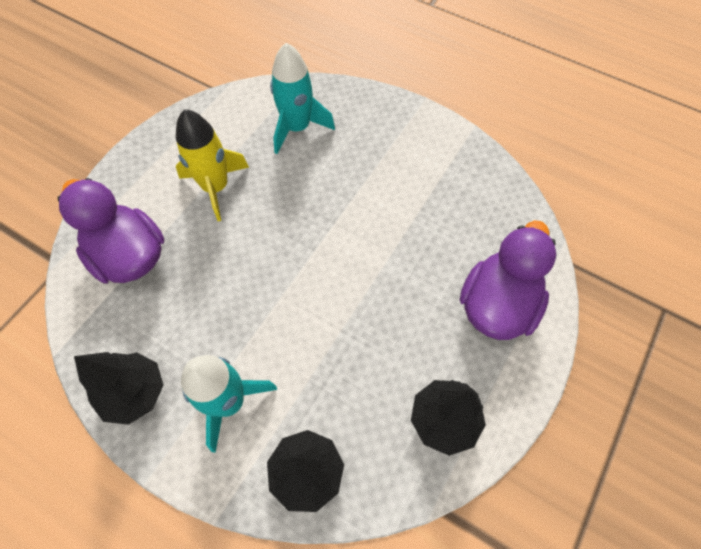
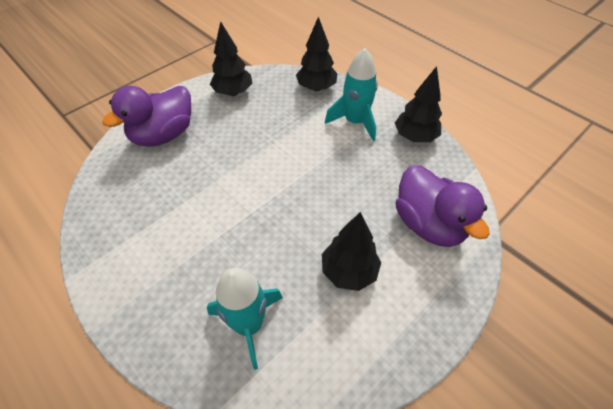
camera: 165 degrees left, 10 degrees down
(216, 187) = (349, 271): yellow rocket -> black tree

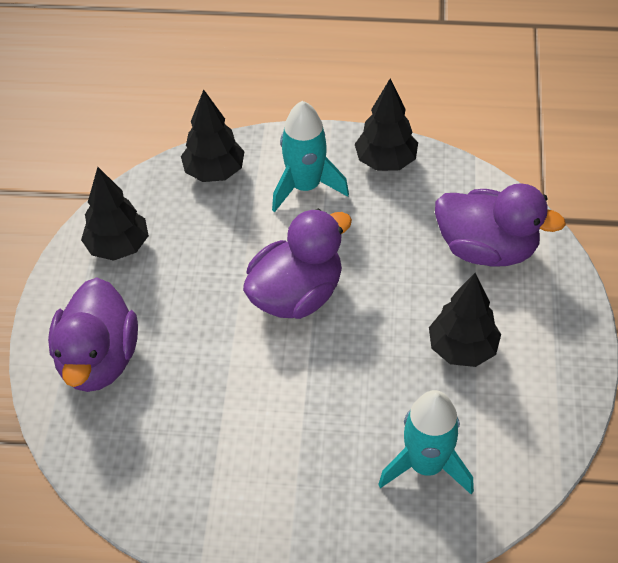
camera: 40 degrees left, 0 degrees up
(288, 171) = (296, 294): none -> purple duck

